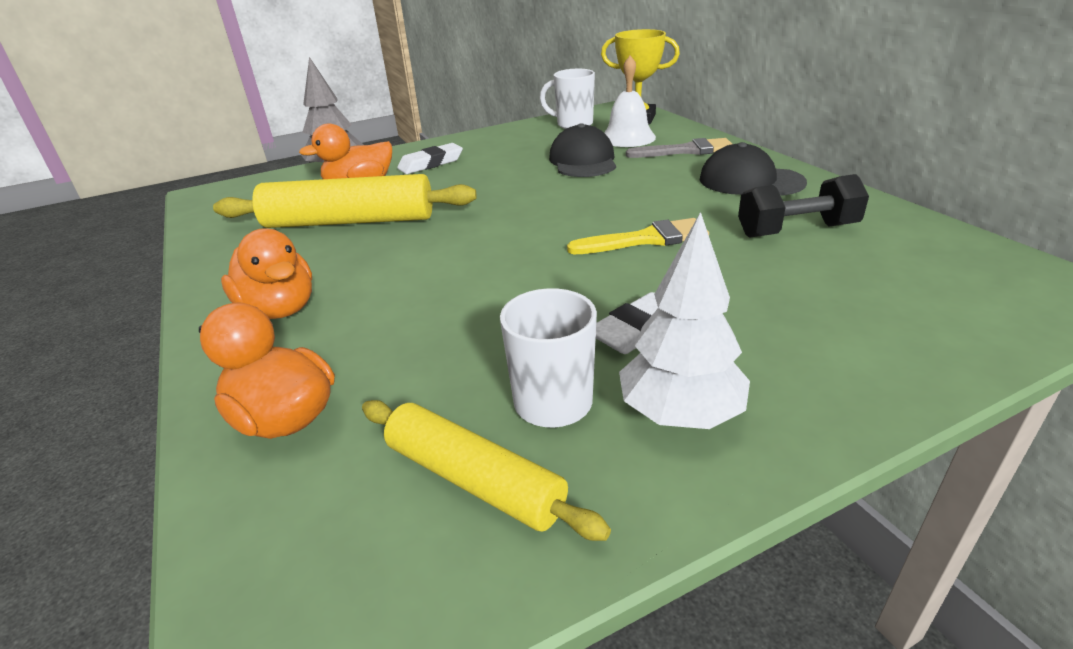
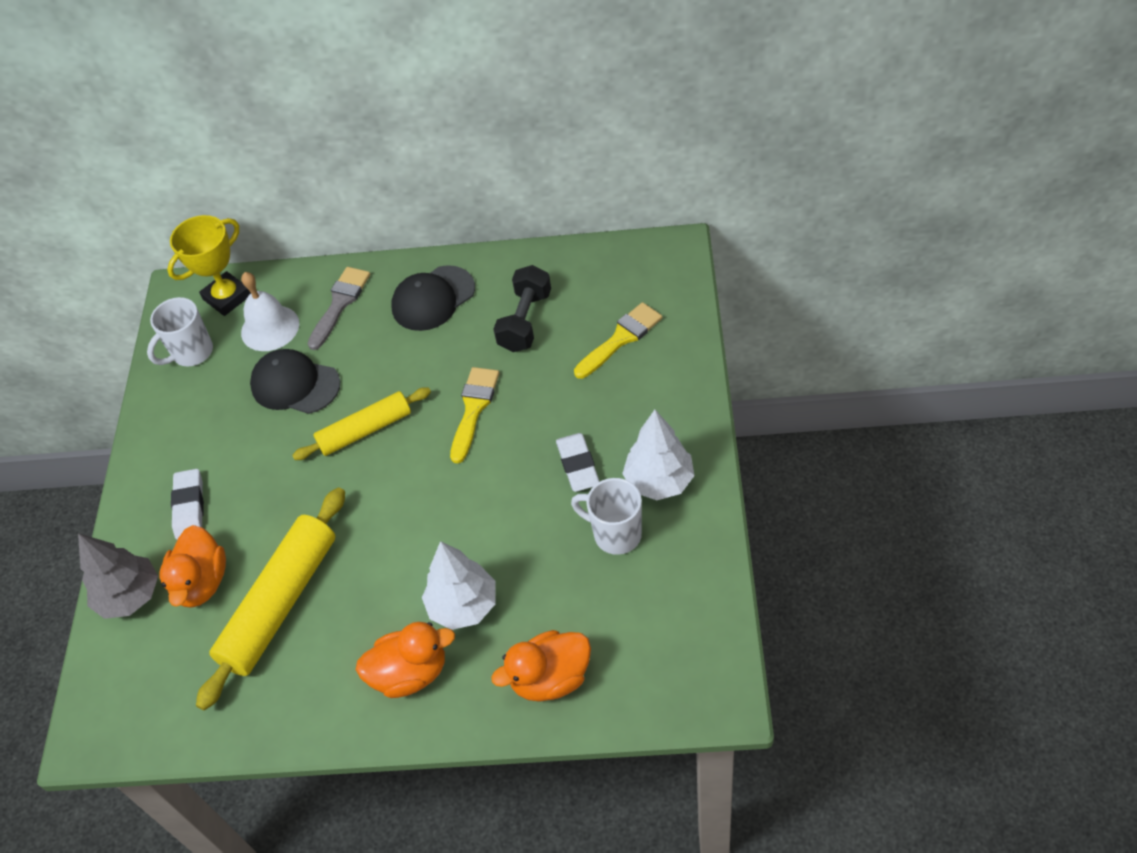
camera: 60 degrees left, 20 degrees up
(380, 314) = (463, 606): none -> white tree
(474, 479) = (654, 590): yellow rolling pin -> yellow rolling pin (365, 430)
(871, 298) = (621, 339): none -> yellow brush

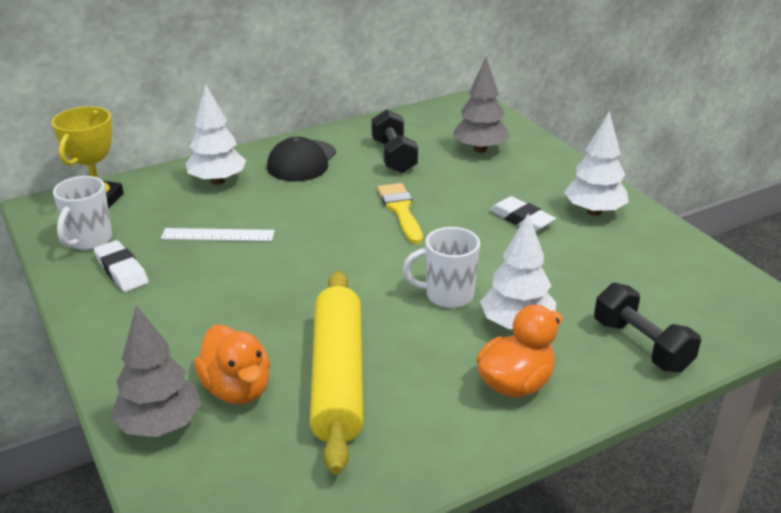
camera: 35 degrees left, 20 degrees down
(189, 507) = (175, 340): white eraser -> white eraser (121, 270)
(270, 328) = (160, 208): white bell -> none
(295, 384) = (218, 235): black cap -> white ruler
(340, 304) = (218, 181): grey brush -> white tree
(365, 430) = (314, 245): yellow rolling pin -> none
(550, 678) = (641, 345): orange duck -> black dumbbell
(615, 534) = (594, 247): white mug -> white mug (447, 295)
(621, 339) = (480, 149): yellow brush -> grey tree

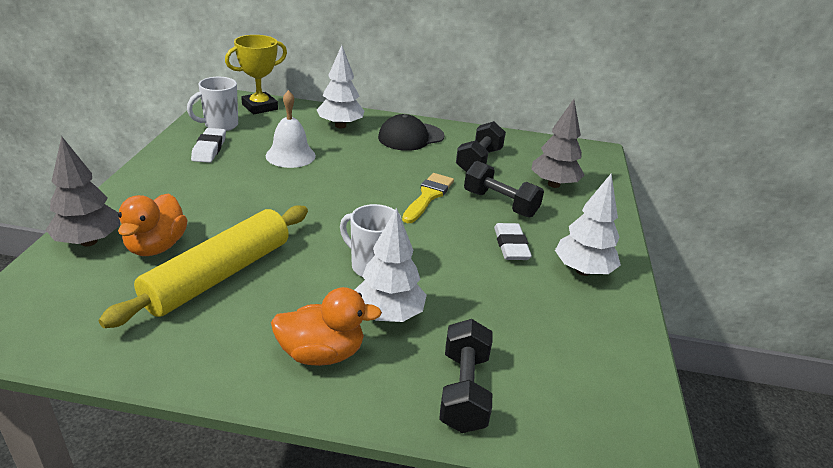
camera: 35 degrees right, 0 degrees up
(218, 235) = (290, 155): white ruler -> white bell
(465, 187) = (500, 204): none -> black dumbbell

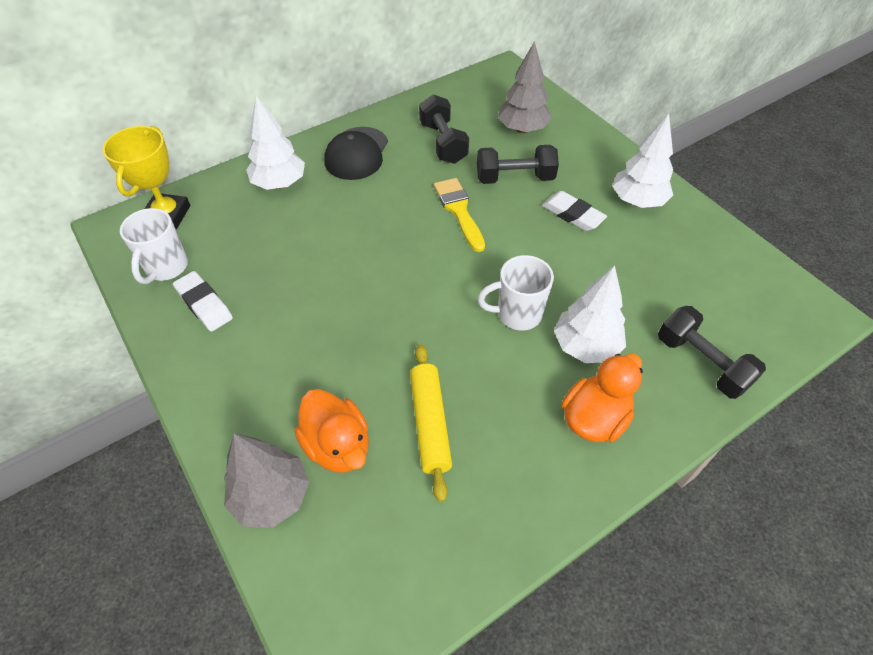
camera: 40 degrees left, 20 degrees up
(219, 275) = (430, 423): yellow rolling pin -> yellow rolling pin, size x0.63
(290, 155) = (290, 253): white bell -> none

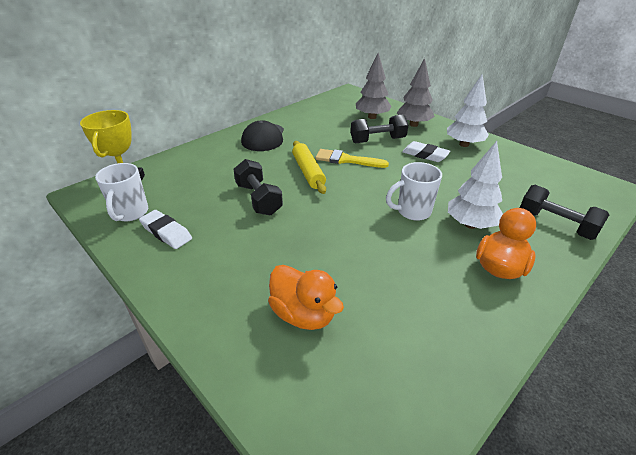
camera: 10 degrees left, 15 degrees down
(271, 496) = (255, 361): grey tree -> grey tree (413, 124)
(279, 184) = (211, 157): white tree -> none
(430, 423) = (375, 288): yellow rolling pin -> yellow rolling pin (308, 172)
(443, 143) = (322, 127): black dumbbell -> black dumbbell (258, 199)
(459, 211) = (346, 160): yellow brush -> yellow brush turned 45 degrees counterclockwise

